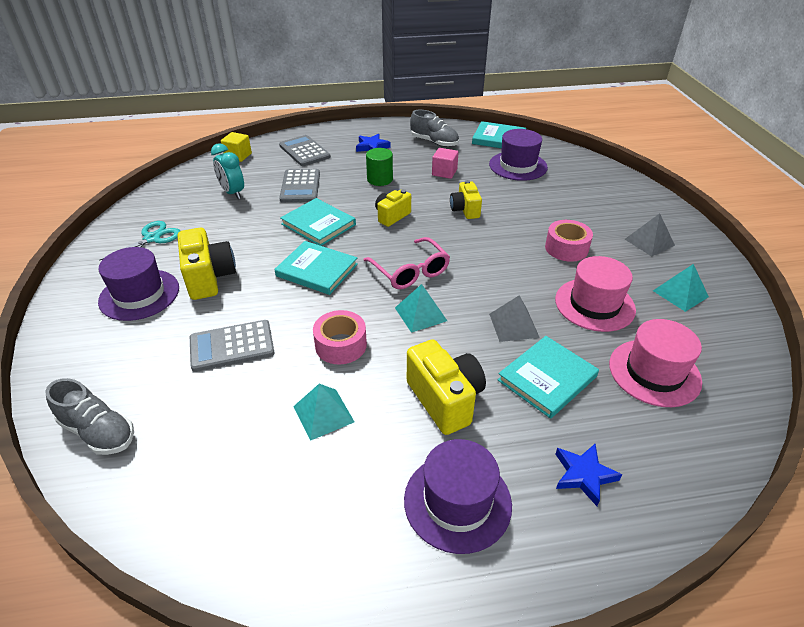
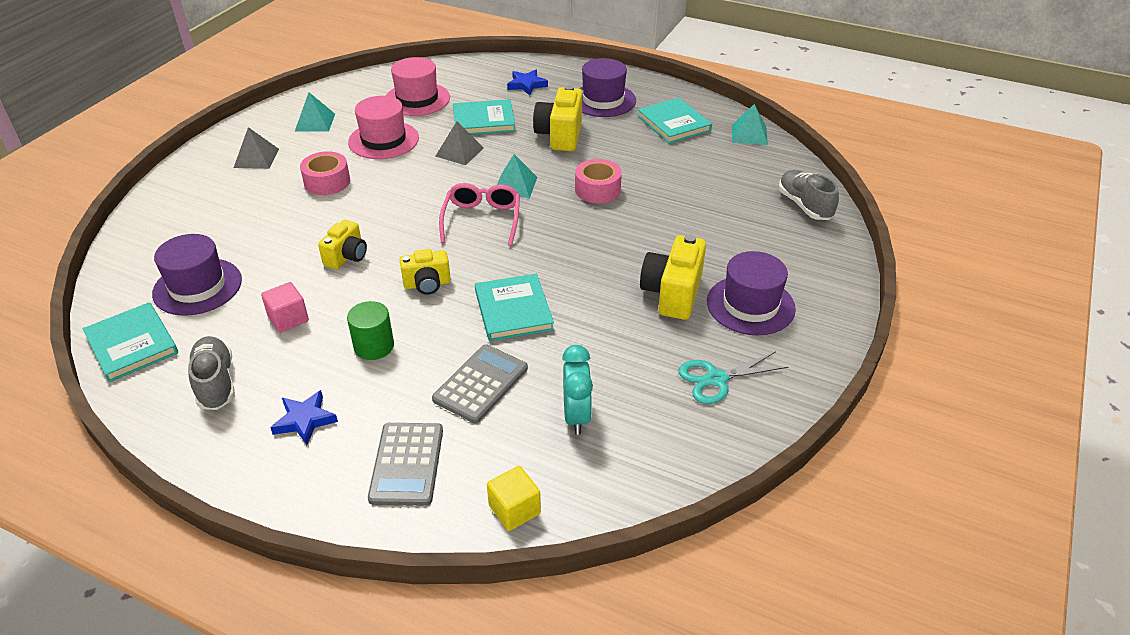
camera: 145 degrees left, 0 degrees up
(232, 346) = (683, 222): grey calculator -> none
(317, 270) = (563, 257): turquoise book -> turquoise book (674, 123)
(323, 414) = (644, 158): turquoise pyramid -> turquoise pyramid (749, 134)

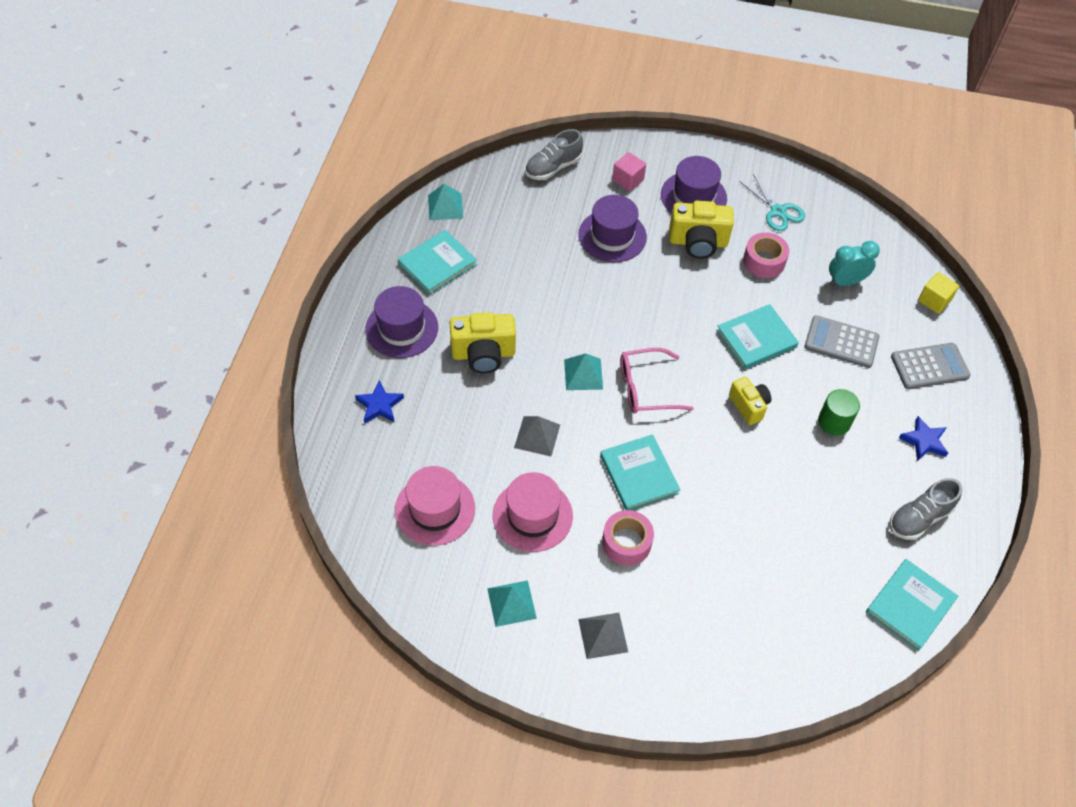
camera: 105 degrees left, 15 degrees up
(197, 287) = (822, 589): purple hat -> purple hat (612, 236)
(288, 319) = (830, 495): pink cube -> pink cube (628, 180)
(347, 257) = (736, 480): yellow camera -> none
(484, 120) = (469, 429): turquoise book -> turquoise book (639, 474)
(597, 190) = (571, 309): pink tape -> pink tape (764, 261)

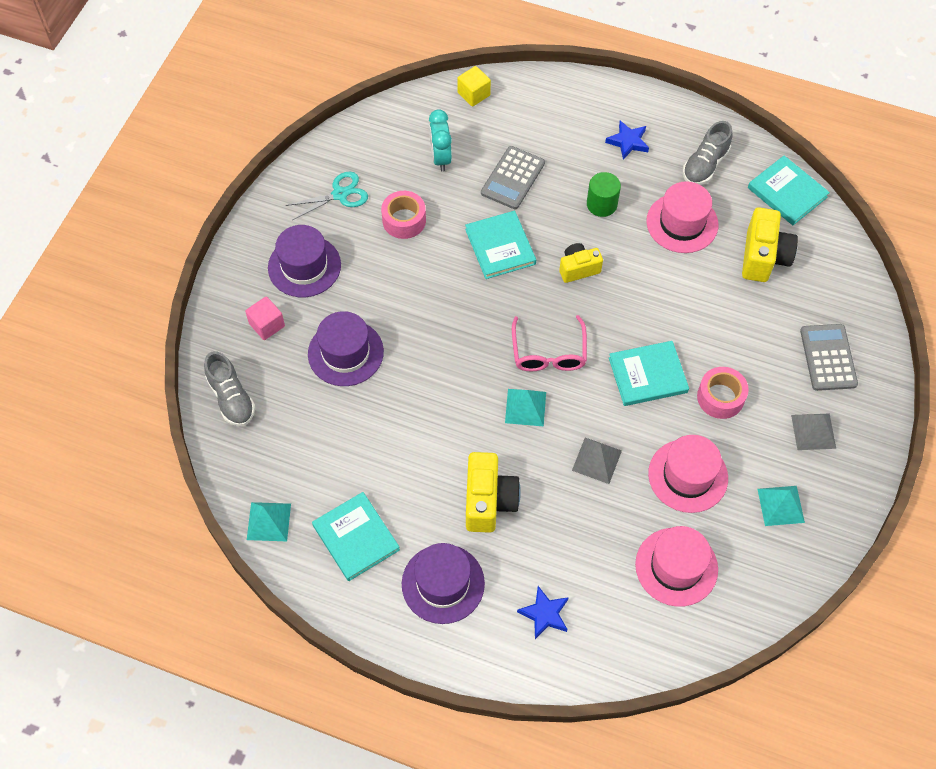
camera: 80 degrees left, 5 degrees up
(698, 242) = (369, 274): yellow camera -> yellow camera (763, 257)
(833, 498) = (682, 223): none -> pink hat
(919, 518) = (705, 165): grey shoe -> grey shoe turned 60 degrees clockwise
(929, 366) = (548, 117): grey calculator -> grey calculator (828, 357)

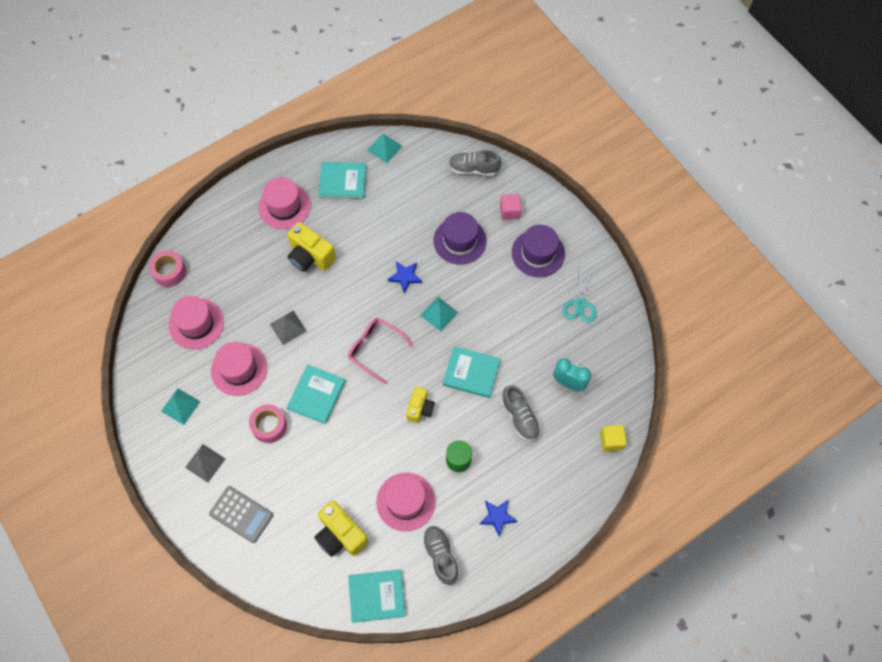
camera: 125 degrees right, 5 degrees up
(404, 220) = (533, 329): pink tape -> pink tape (169, 272)
(443, 583) = (284, 206): purple hat -> pink hat
(513, 178) = (520, 417): grey calculator -> grey shoe
(525, 407) = (350, 312): turquoise pyramid -> turquoise pyramid (439, 314)
(544, 614) = (228, 242): blue star -> blue star (405, 277)

